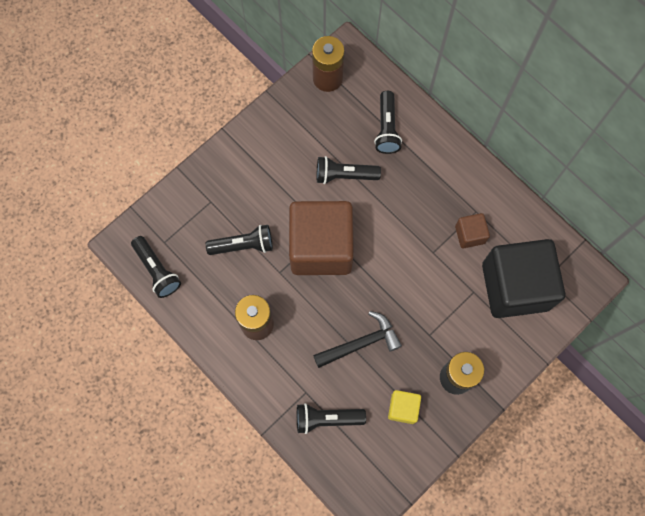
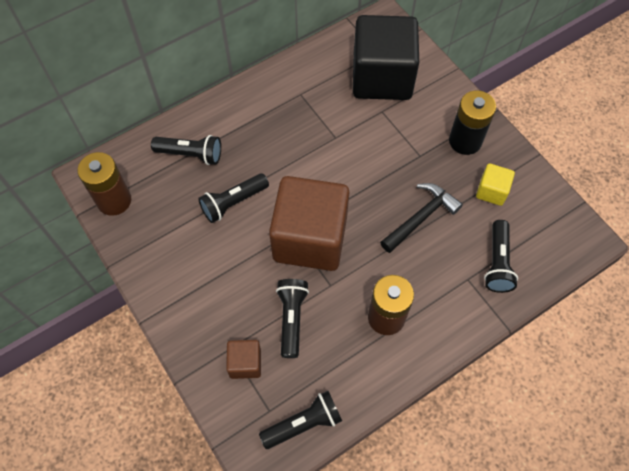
camera: 80 degrees left, 10 degrees down
(344, 175) = (233, 203): black flashlight -> black flashlight turned 45 degrees clockwise
(361, 343) = (421, 218): black hammer -> black hammer turned 60 degrees clockwise
(470, 234) = (323, 103): brown cube -> brown cube (245, 363)

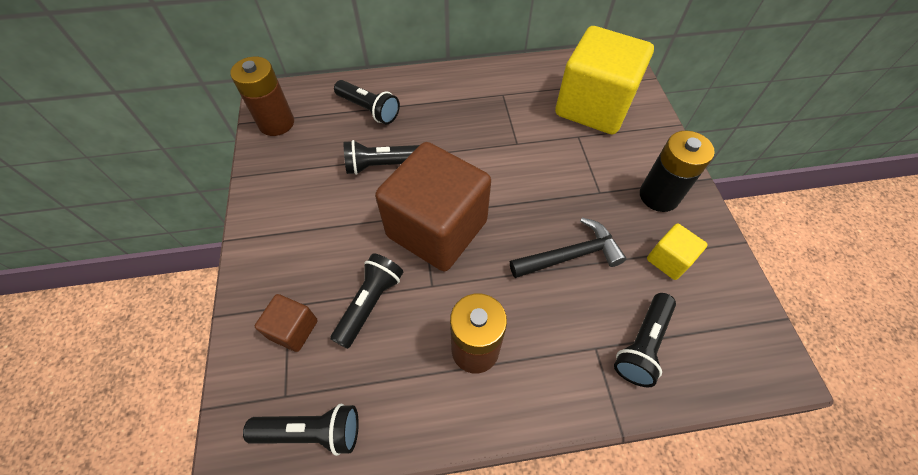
camera: 25 degrees right, 5 degrees down
(382, 77) = (593, 106): black cube -> yellow cube

